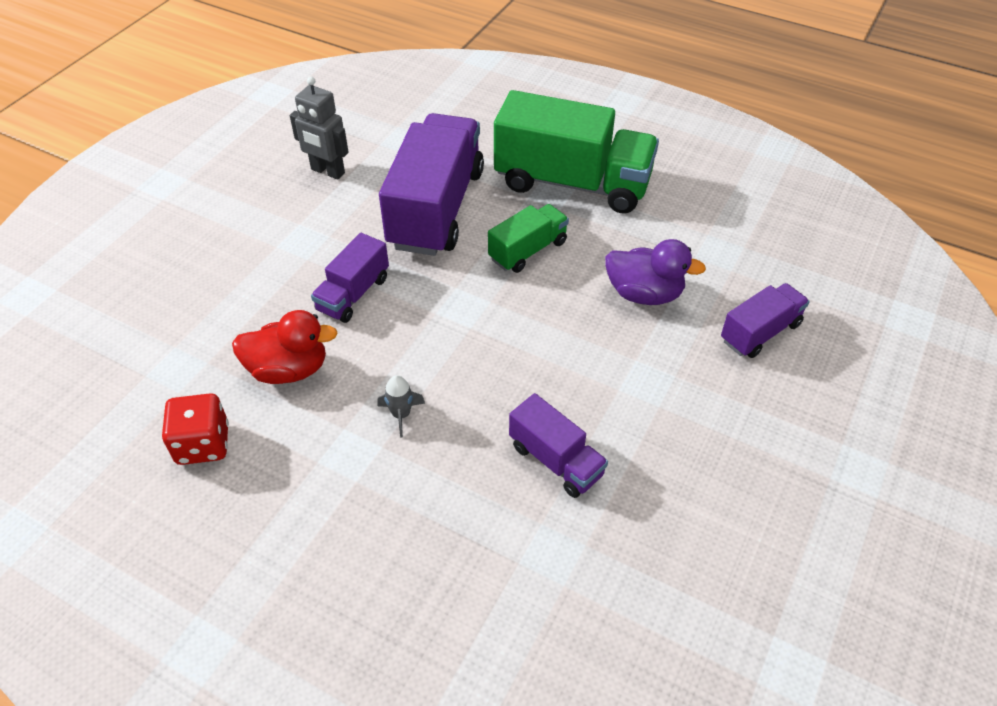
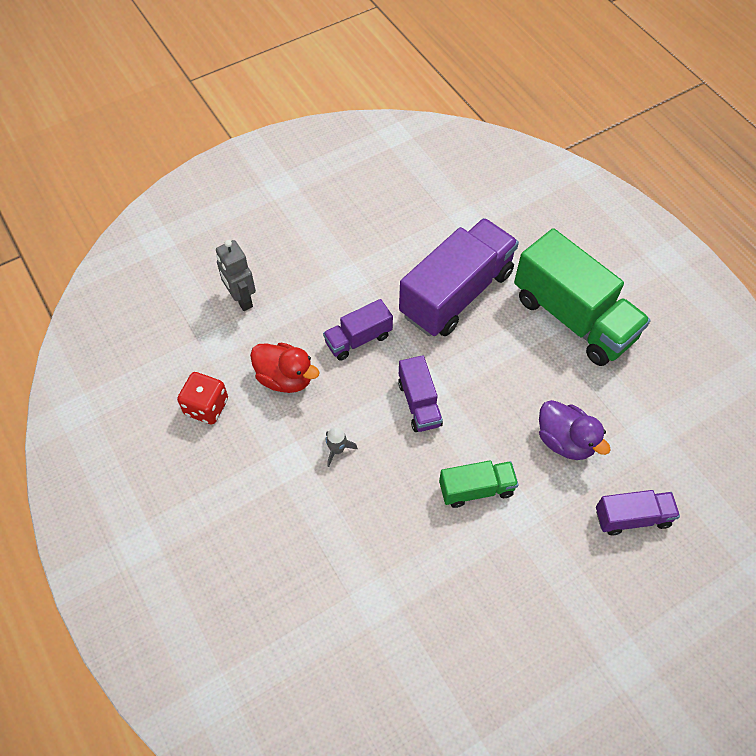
camera: 30 degrees right, 10 degrees up
(327, 171) = (397, 225): grey robot -> grey robot (241, 299)
(528, 250) = (501, 362): green truck -> green truck (476, 489)
(556, 460) = (417, 538): purple truck -> purple truck (419, 403)

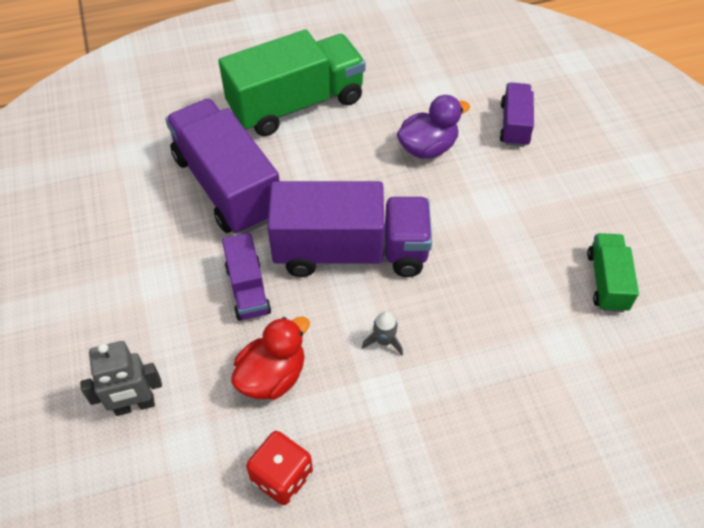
camera: 75 degrees left, 5 degrees down
(419, 403) = (350, 251): purple truck -> purple truck, size x1.97
(476, 489) = (461, 228): green truck -> green truck (606, 281)

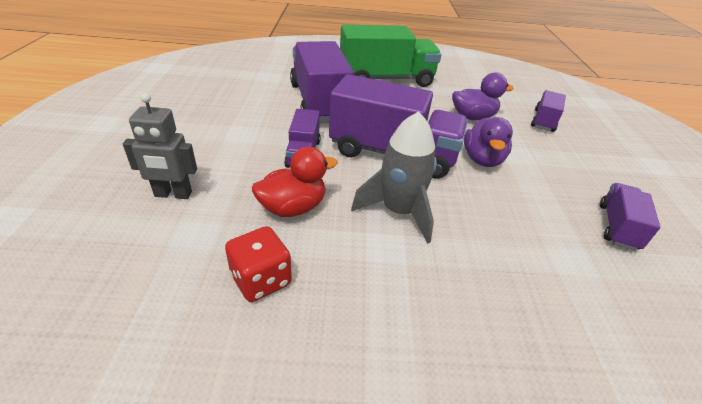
camera: 15 degrees right, 15 degrees down
(384, 341) = (398, 211): grey rocket -> grey rocket, size x2.25
(454, 225) = (482, 160): none -> purple duck
(606, 281) = (617, 227): green truck -> purple truck

